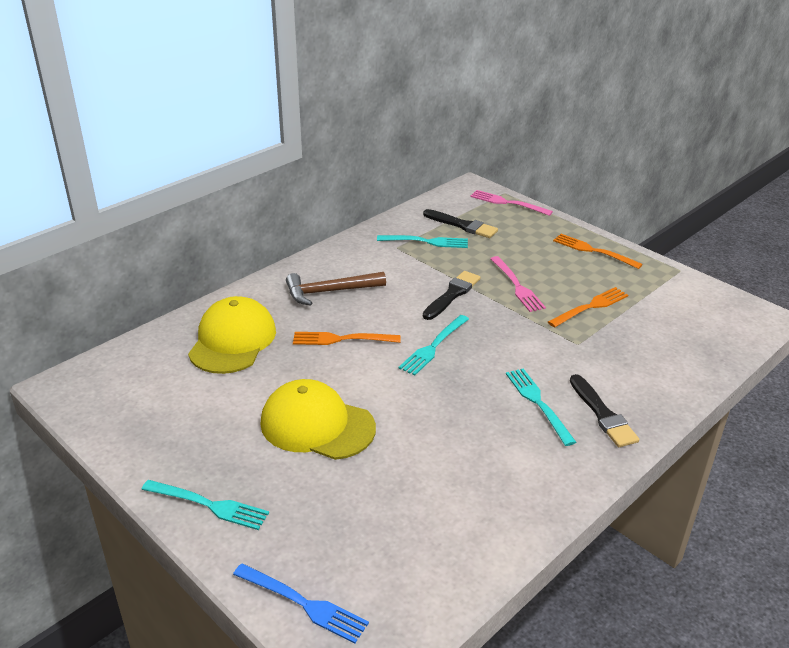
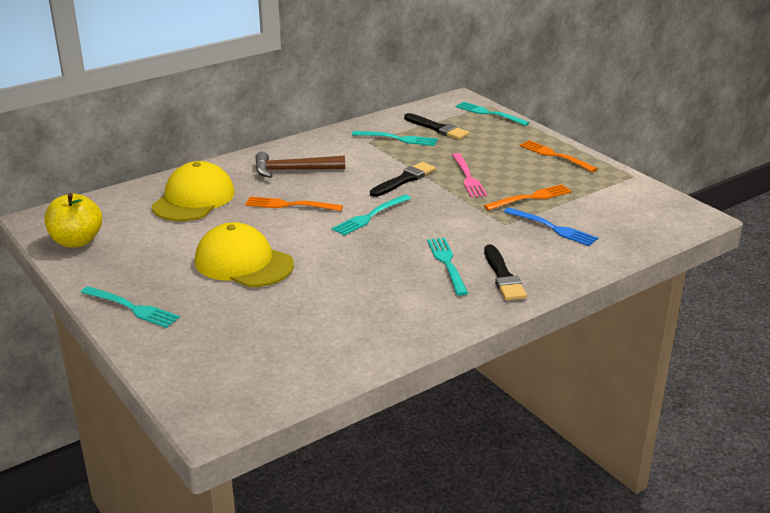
camera: 10 degrees right, 5 degrees down
(115, 413) = (76, 241): none -> yellow apple
(303, 603) = (185, 377): blue fork -> blue fork (552, 228)
(508, 203) = (489, 114): pink fork -> turquoise fork

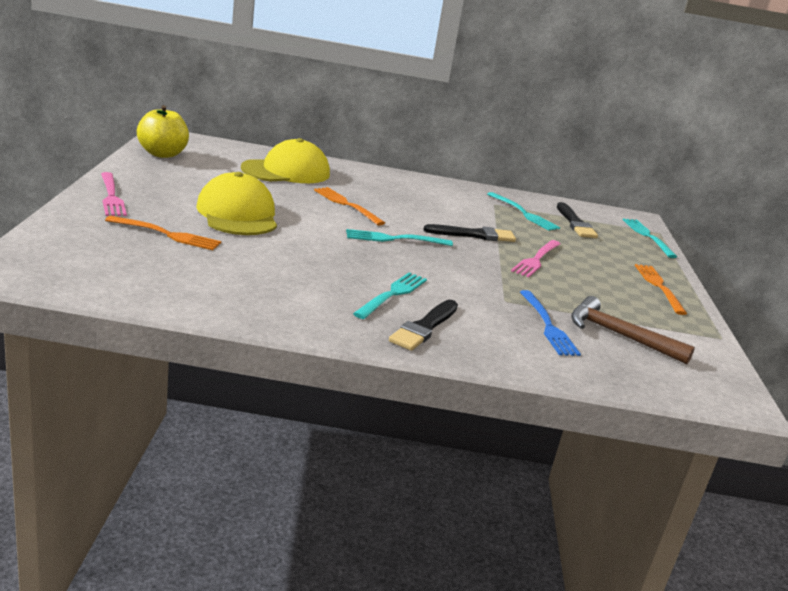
camera: 35 degrees right, 5 degrees down
(132, 308) = (111, 196): turquoise fork -> pink fork
(293, 170) = (395, 191): brown hammer -> brown hammer (619, 335)
(530, 198) = (570, 298): orange fork -> orange fork (167, 234)

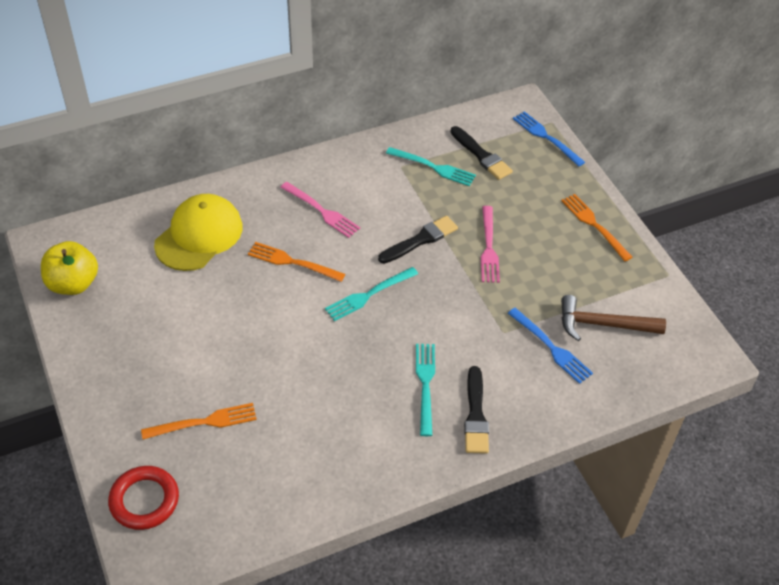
camera: 25 degrees left, 25 degrees up
(59, 245) = (144, 500): none -> red ring
(111, 196) = (107, 394): pink fork -> pink fork (321, 211)
(237, 214) = (226, 347): yellow cap -> none
(647, 236) = (546, 137): turquoise fork -> blue fork

